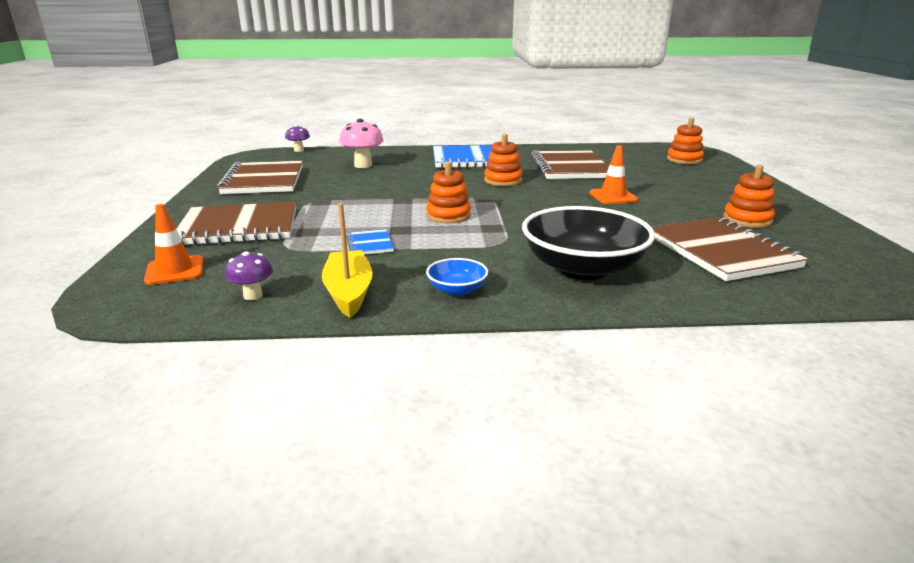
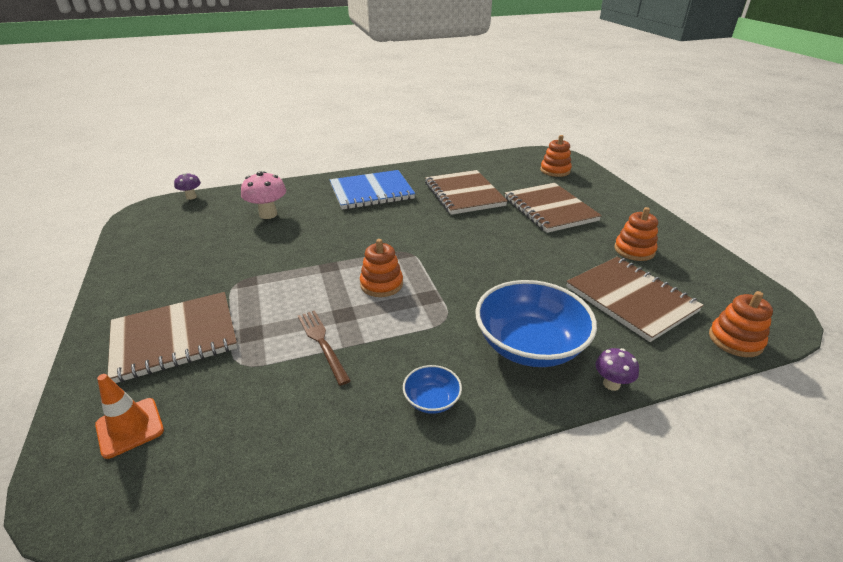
camera: 15 degrees left, 10 degrees up
(253, 296) = (233, 453): purple mushroom -> purple mushroom (611, 384)
(263, 180) = (172, 253): brown notebook -> brown notebook (550, 209)
(349, 292) = (330, 426): yellow boat -> none
(370, 244) = (322, 343): blue notebook -> brown fork
(503, 180) = (412, 222): orange stacking toy -> orange stacking toy (735, 340)
(583, 268) = (529, 345): black bowl -> blue bowl
(613, 196) = (516, 233): orange traffic cone -> none

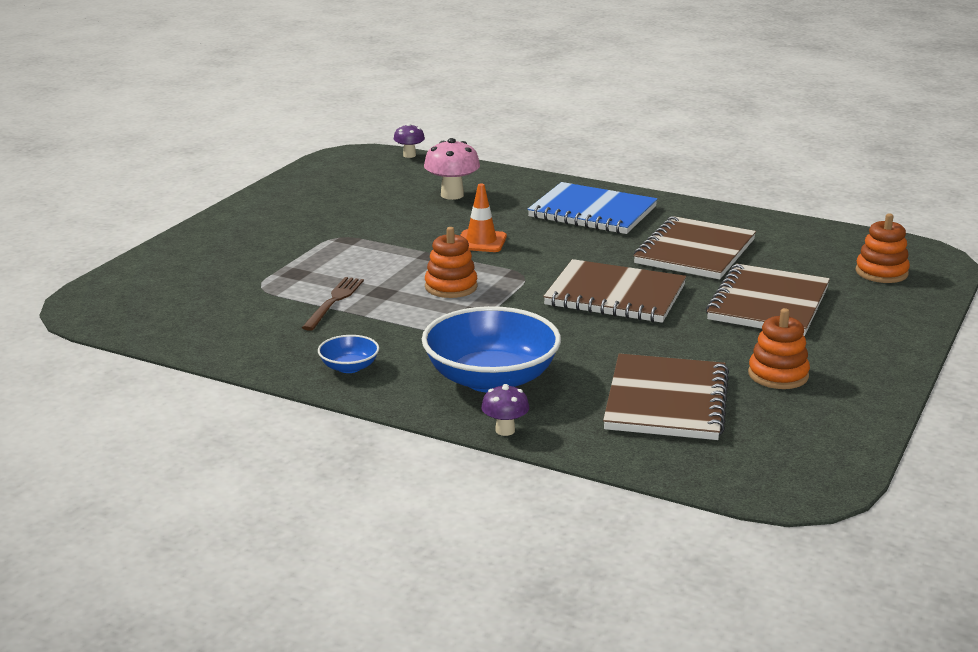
camera: 45 degrees right, 10 degrees down
(130, 427) = (152, 287): orange traffic cone -> orange traffic cone (481, 242)
(175, 338) = (243, 253): brown notebook -> brown notebook (615, 295)
(735, 340) = (699, 472): orange stacking toy -> none

